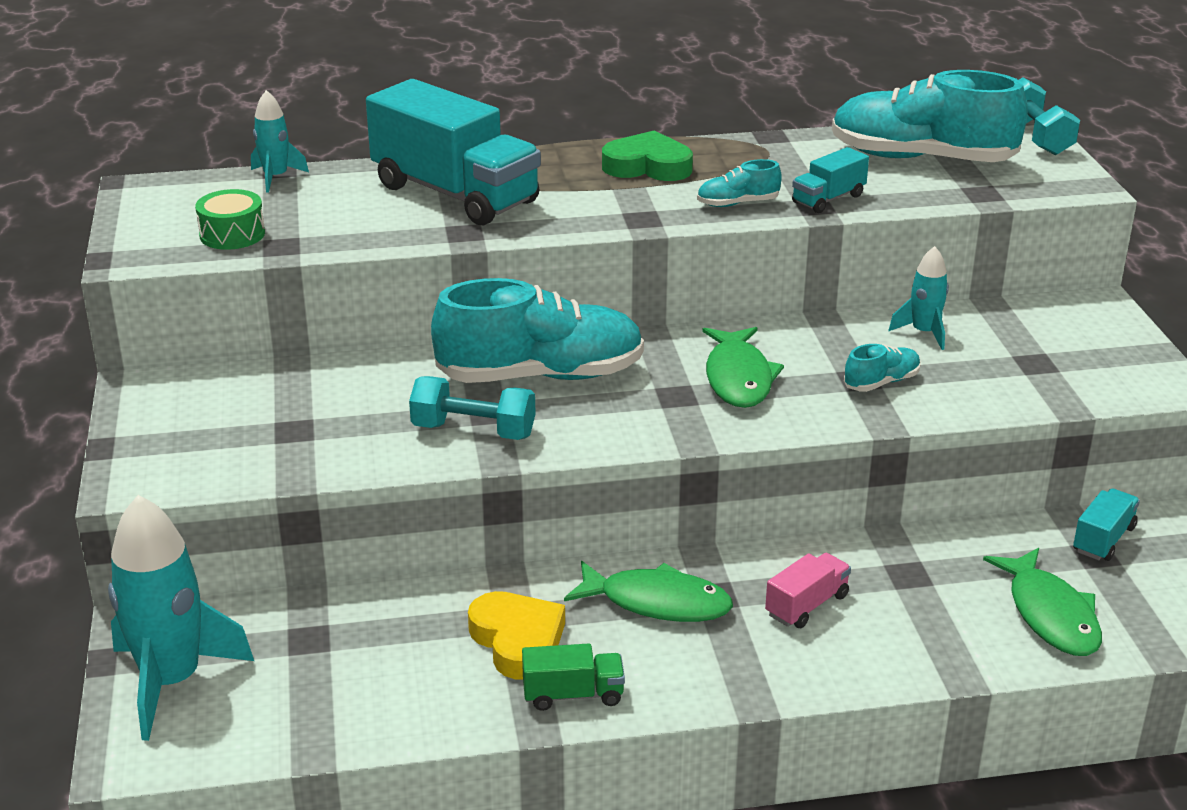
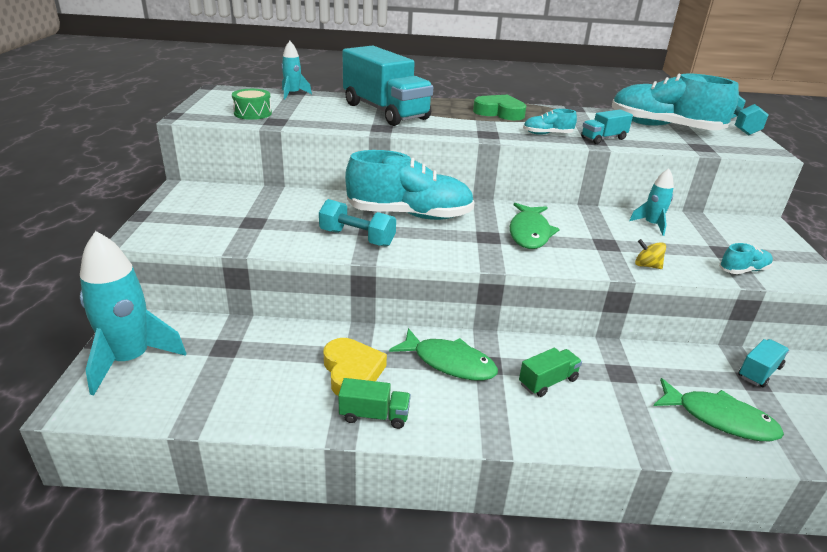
camera: 10 degrees right, 0 degrees up
(807, 605) = (548, 382): pink truck -> green truck
(881, 382) = (620, 248): turquoise shoe -> turquoise shoe (743, 270)
(923, 406) = (647, 266): none -> yellow spinning top
(1050, 615) = (719, 419): green fish -> green fish turned 60 degrees counterclockwise

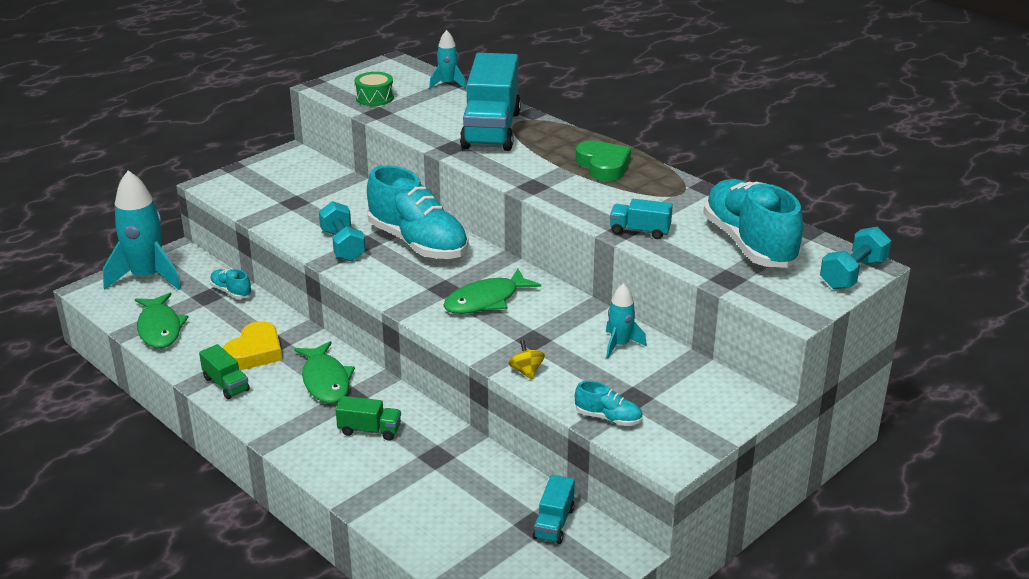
camera: 45 degrees right, 0 degrees up
(547, 134) = (592, 206): turquoise shoe -> turquoise shoe (231, 292)
(719, 419) = (446, 524): green fish -> green fish (160, 328)
(759, 372) = (554, 523): turquoise truck -> turquoise truck turned 105 degrees clockwise

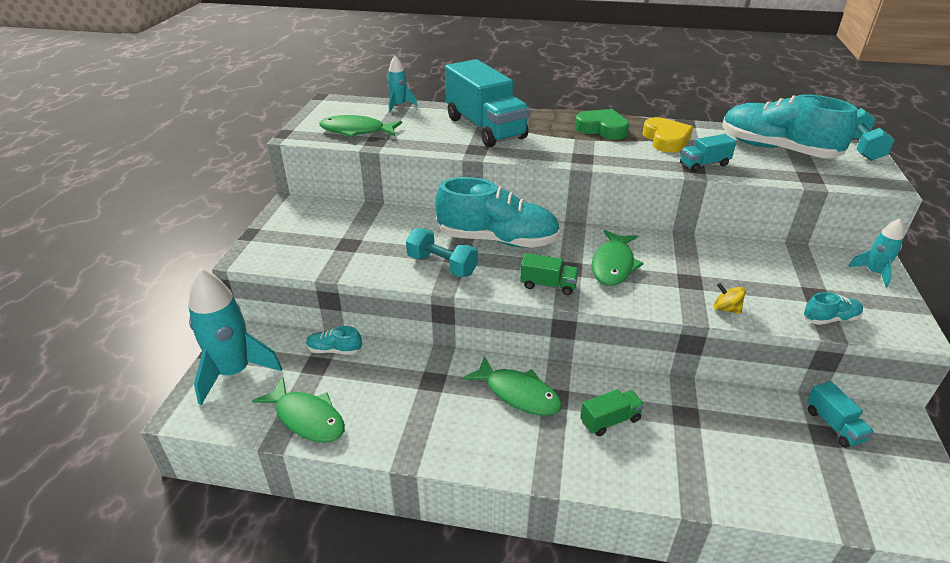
camera: 35 degrees left, 5 degrees up
(226, 384) = (439, 443): green truck -> green truck (548, 285)
(255, 352) = (426, 397): yellow heart -> yellow heart (666, 140)
(374, 98) = (356, 131): green drum -> green fish
(620, 345) = (745, 259): turquoise rocket -> turquoise rocket (873, 273)

